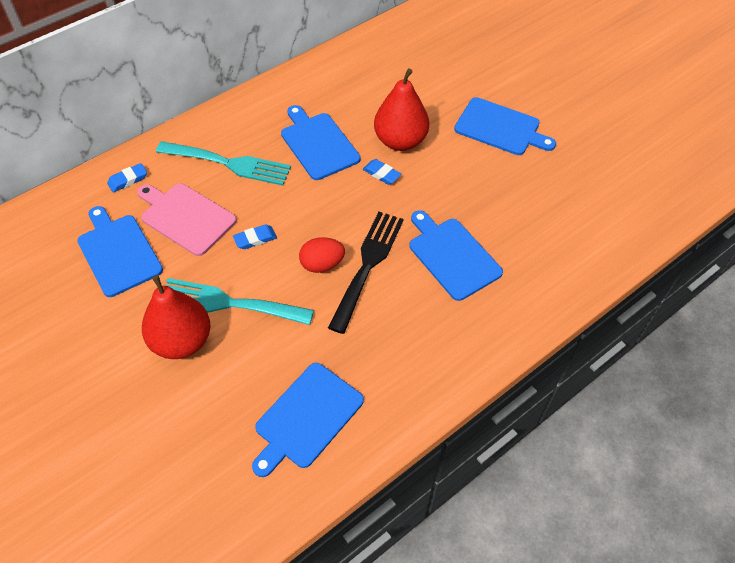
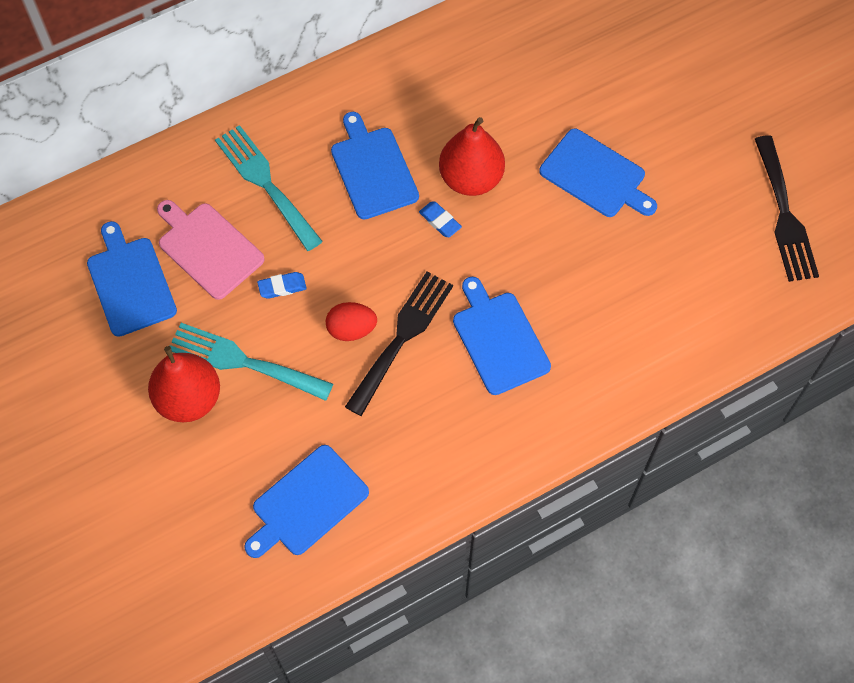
camera: 10 degrees right, 10 degrees up
(128, 180) = (148, 190): blue eraser -> none
(229, 163) = (265, 183): turquoise fork -> turquoise fork turned 150 degrees counterclockwise
(657, 138) = (784, 215): none -> black fork

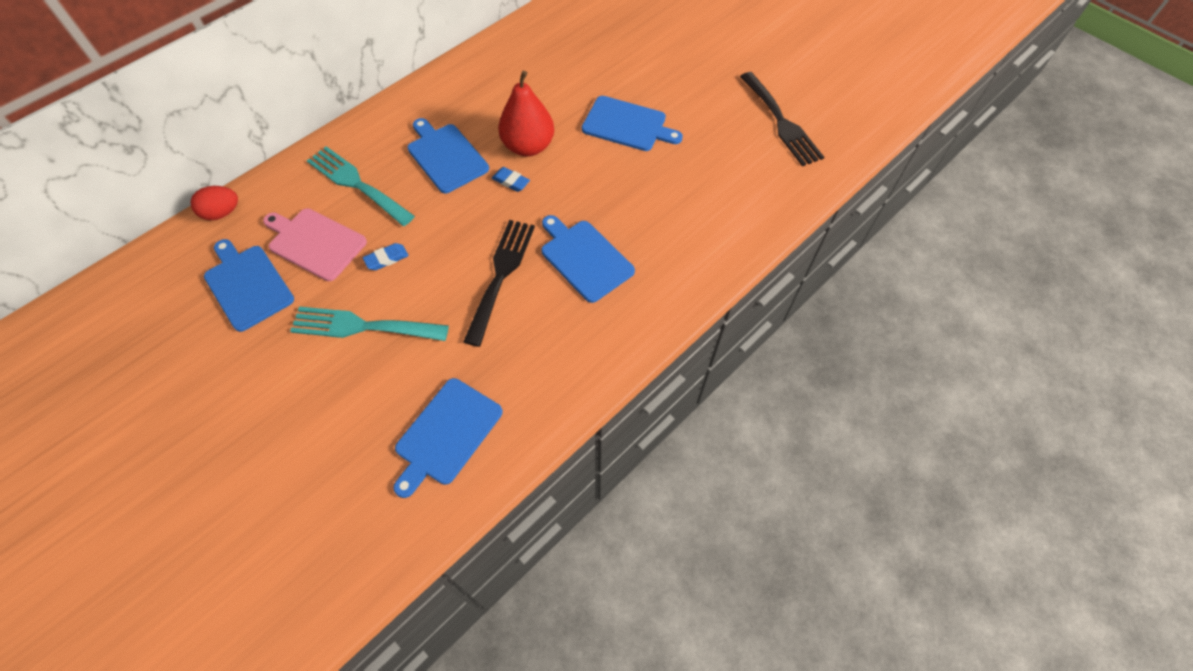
camera: 15 degrees left, 5 degrees down
(189, 398) = (317, 369): red pear -> none
(351, 329) = (455, 278): red egg -> red egg (222, 213)

